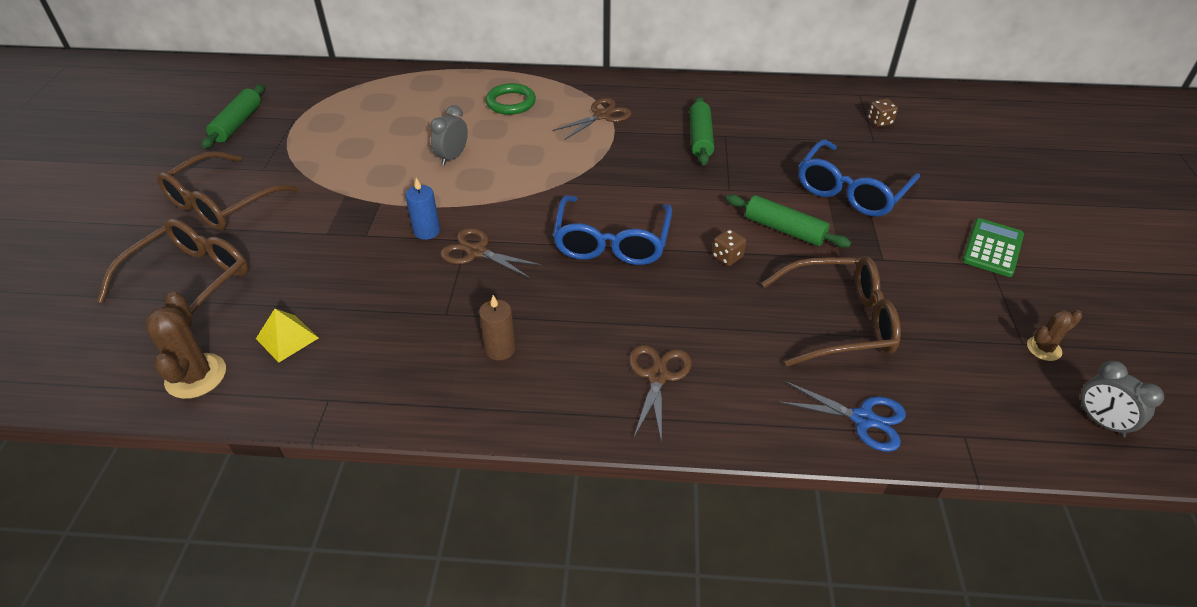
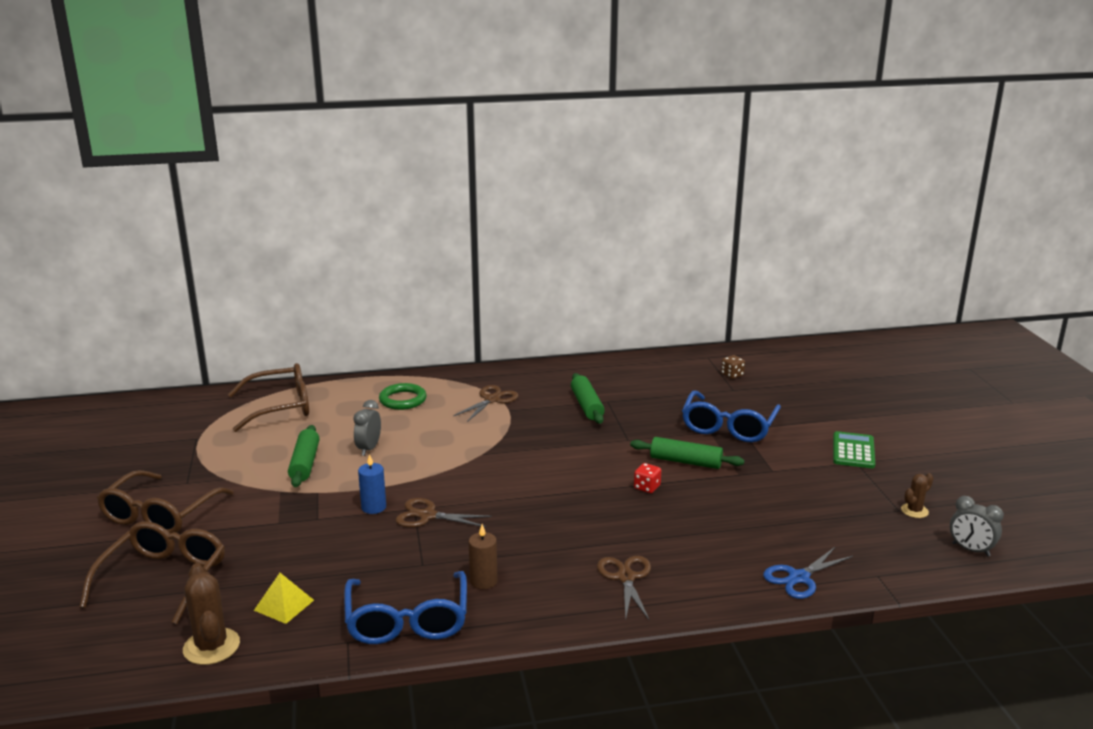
camera: 15 degrees left, 20 degrees down
(238, 124) = (139, 450): green rolling pin -> green rolling pin (305, 463)
(611, 242) = (544, 491): blue glasses -> blue glasses (407, 620)
(727, 257) = (647, 487): brown dice -> red dice
(840, 321) = (755, 517): brown glasses -> brown glasses (280, 407)
(863, 419) = (799, 578): blue scissors -> blue scissors turned 135 degrees clockwise

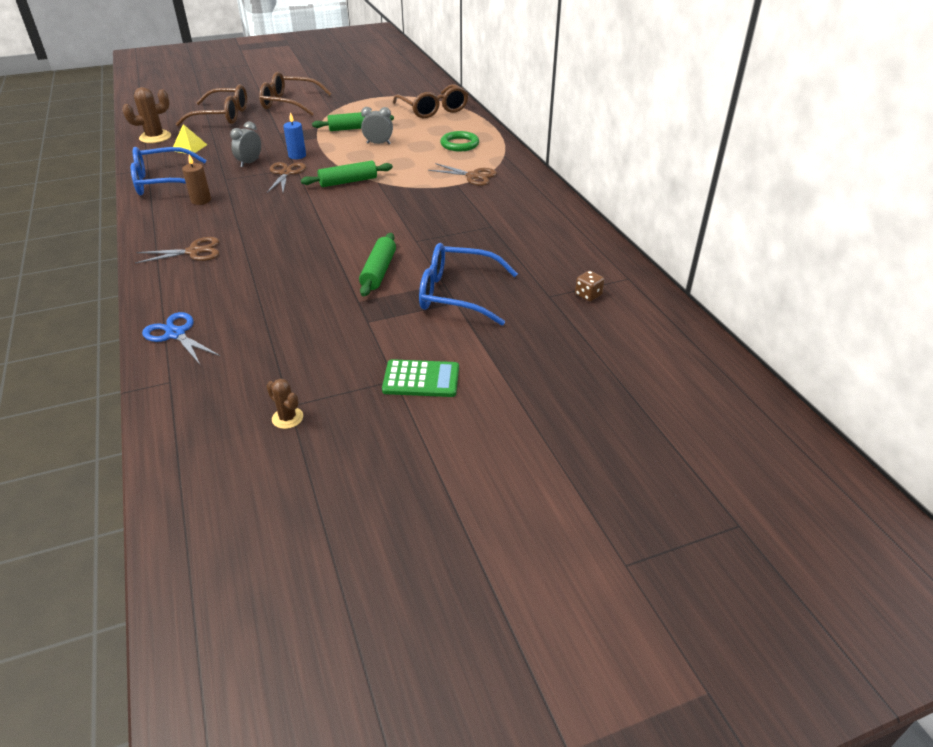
camera: 80 degrees right, 15 degrees up
(587, 406) = (477, 217): green rolling pin -> green rolling pin (348, 181)
(647, 487) = (330, 254): red dice -> none
(970, 550) = (203, 455): grey clock -> grey clock (250, 163)

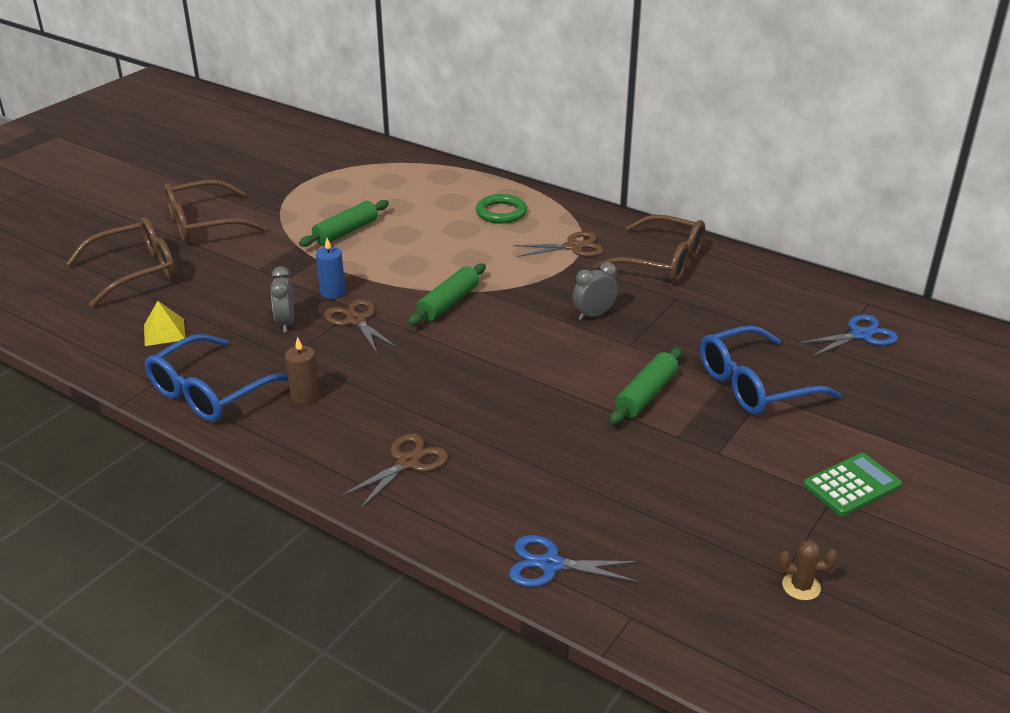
camera: 35 degrees left, 5 degrees down
(155, 137) = (86, 335): brown cactus -> none
(378, 143) = (407, 242): grey clock -> grey clock (594, 315)
(378, 271) = (646, 395): green rolling pin -> green rolling pin turned 60 degrees clockwise
(433, 109) = (404, 177): brown glasses -> brown glasses (661, 262)
(588, 295) = (861, 335): brown dice -> blue scissors

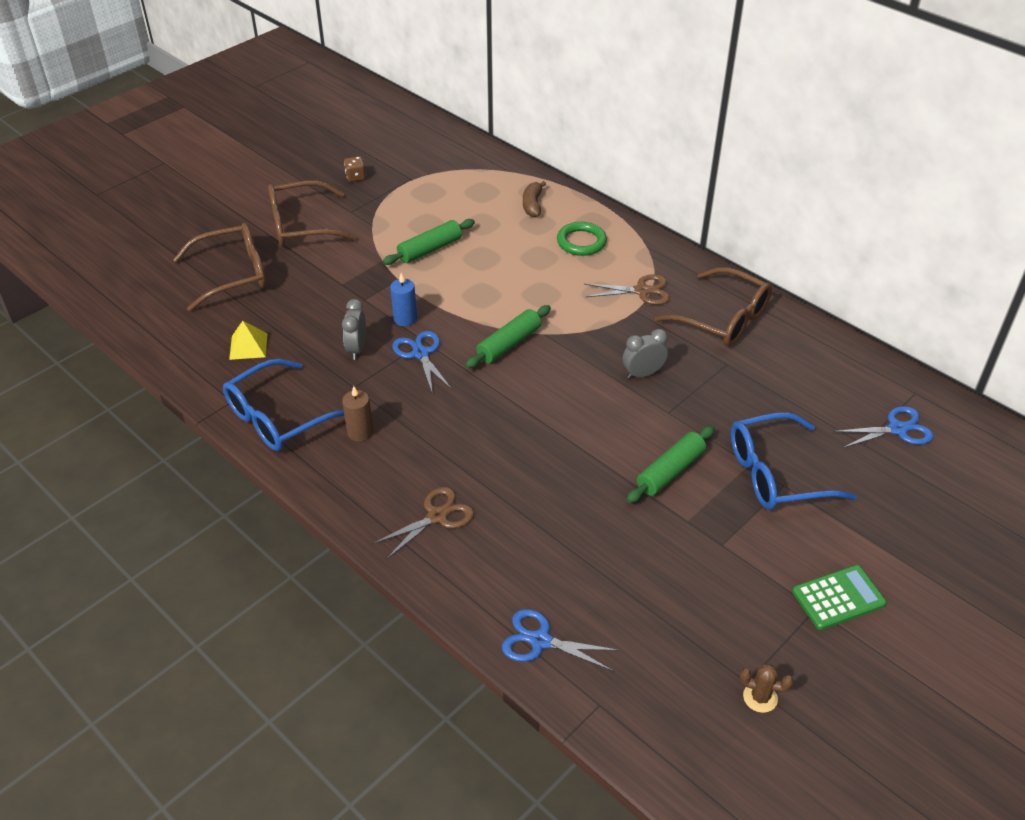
camera: 10 degrees right, 10 degrees up
(254, 179) = (355, 177): none -> brown dice
(356, 320) = (420, 353): brown scissors -> blue scissors
(444, 187) = (532, 205): none -> brown banana

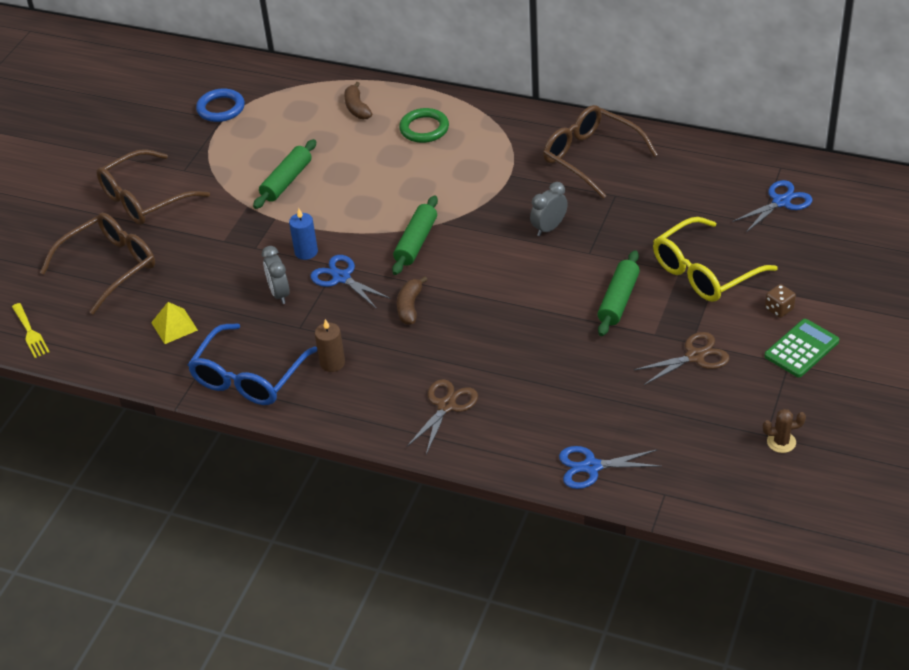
camera: 20 degrees left, 0 degrees up
(130, 309) = (30, 333): none -> yellow fork
(355, 177) = (165, 135): brown dice -> brown dice (779, 309)
(416, 169) = (221, 108): none -> blue ring
(464, 404) = (410, 307): none -> brown banana
(642, 291) = (505, 156): brown scissors -> brown scissors (695, 356)
(723, 319) = (590, 157): brown glasses -> brown glasses turned 150 degrees counterclockwise
(776, 474) = (704, 272): blue glasses -> yellow glasses

